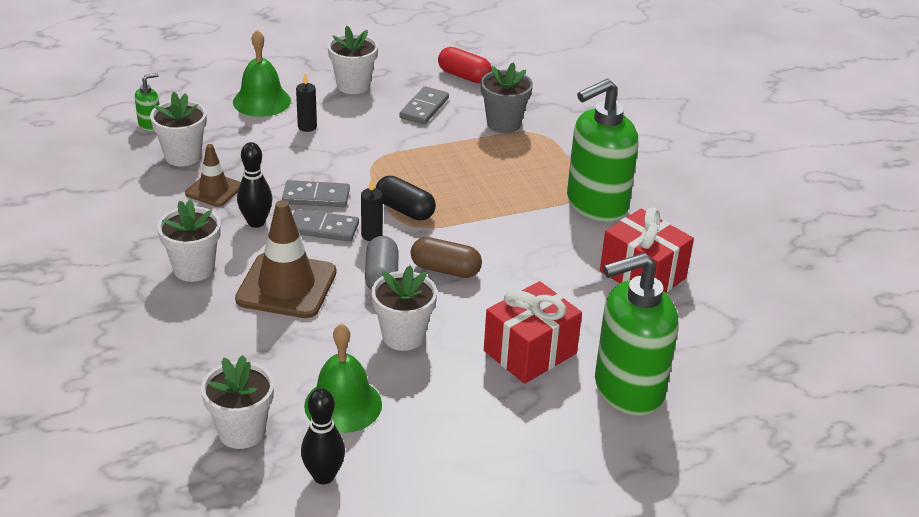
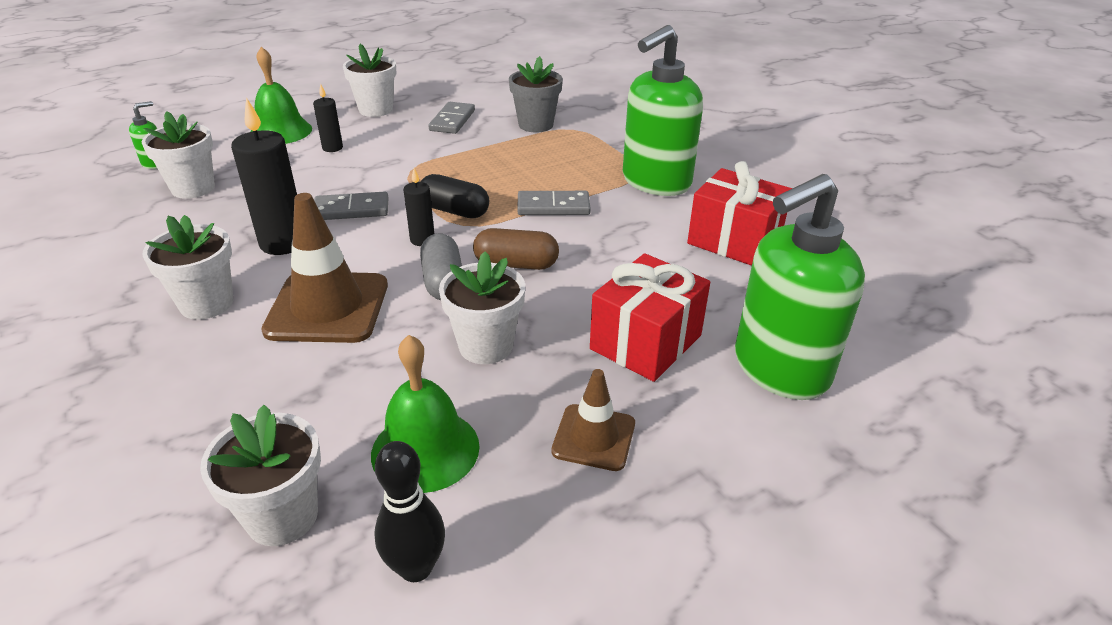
camera: 10 degrees left, 0 degrees up
(214, 190) = (230, 217): brown traffic cone -> brown traffic cone (594, 437)
(256, 222) = (283, 243): black bowling pin -> black candle
(323, 228) = (364, 240): grey domino -> grey domino (553, 206)
(464, 76) = (485, 92): red capsule -> none

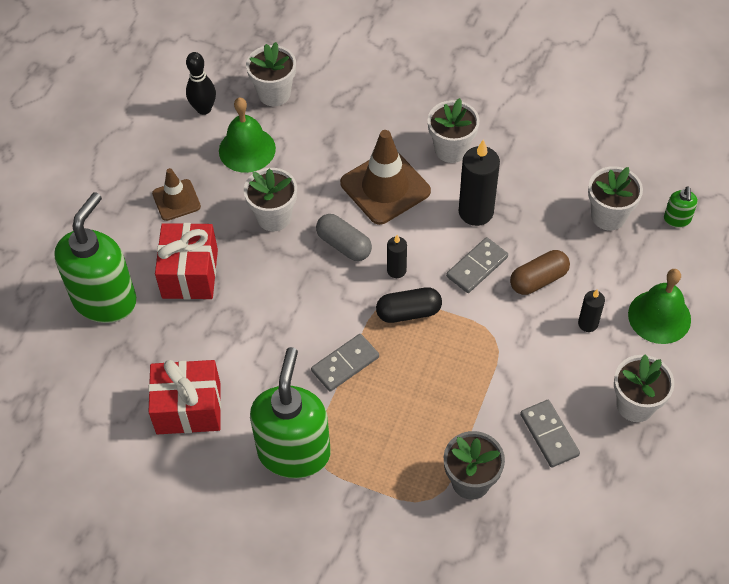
camera: 145 degrees right, 20 degrees up
(516, 264) = (315, 287): brown capsule -> brown capsule (538, 280)

